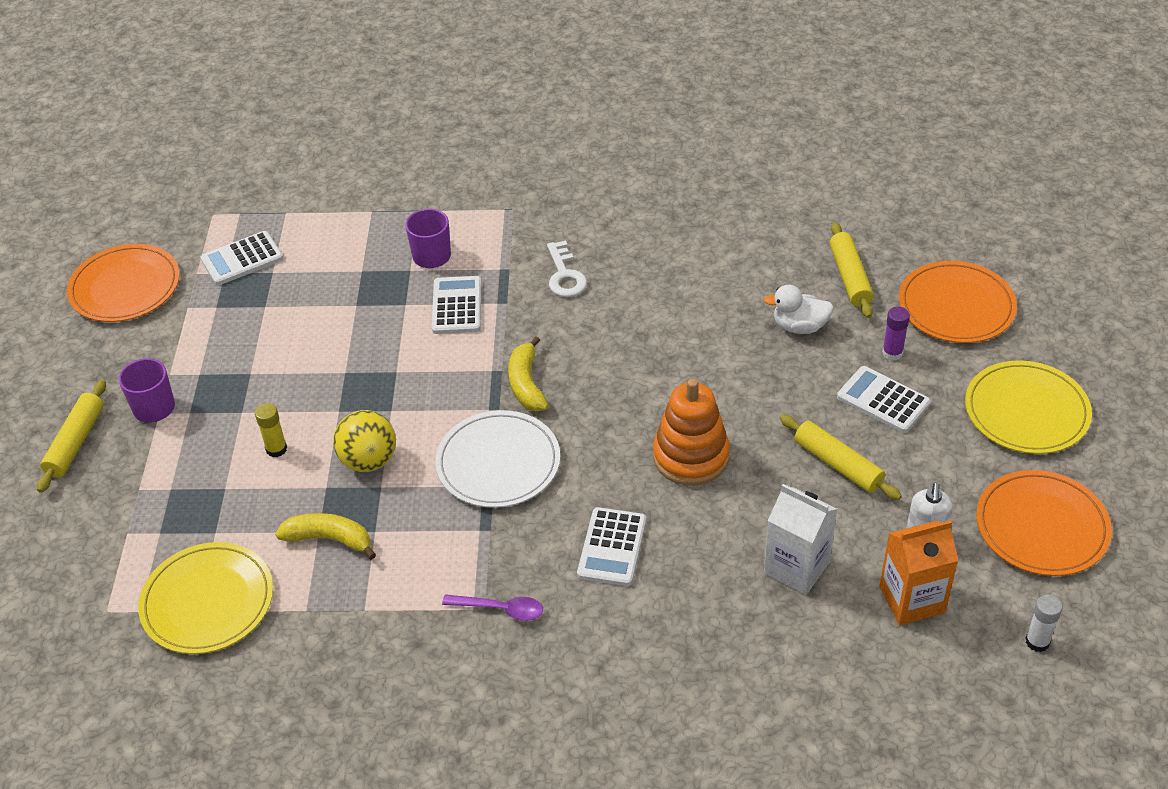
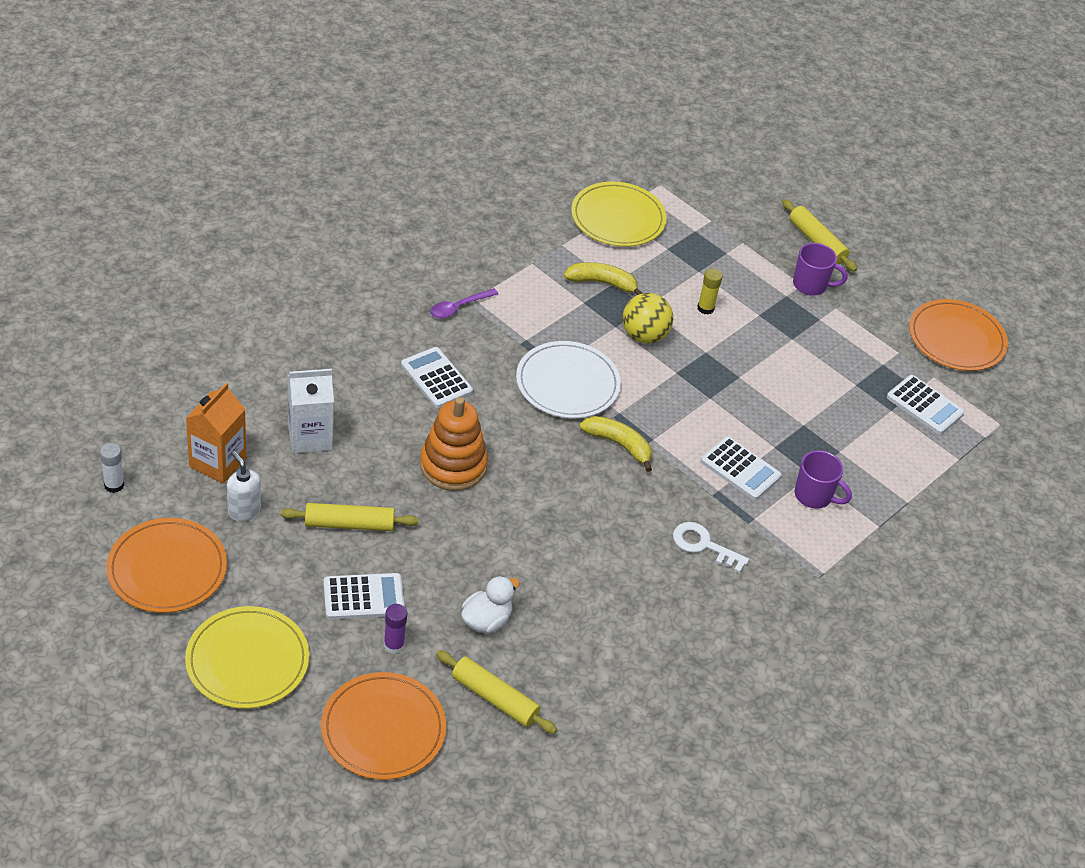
camera: 125 degrees right, 0 degrees up
(242, 259) = (924, 405): white calculator -> white calculator turned 120 degrees clockwise
(329, 539) = (602, 283): yellow banana -> yellow banana turned 135 degrees counterclockwise

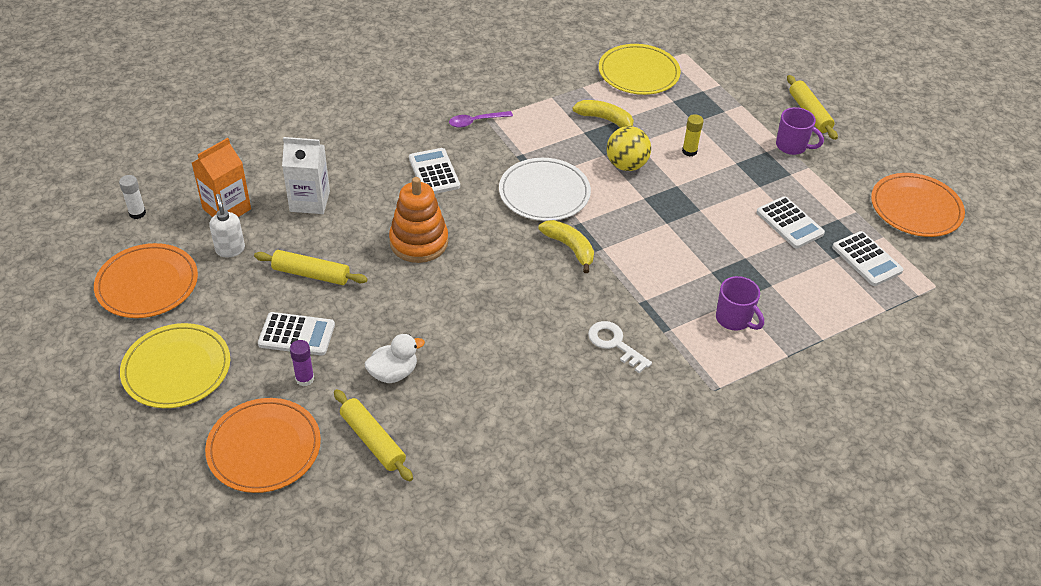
camera: 20 degrees right, 0 degrees up
(740, 469) = (672, 285): white calculator -> white calculator (789, 223)

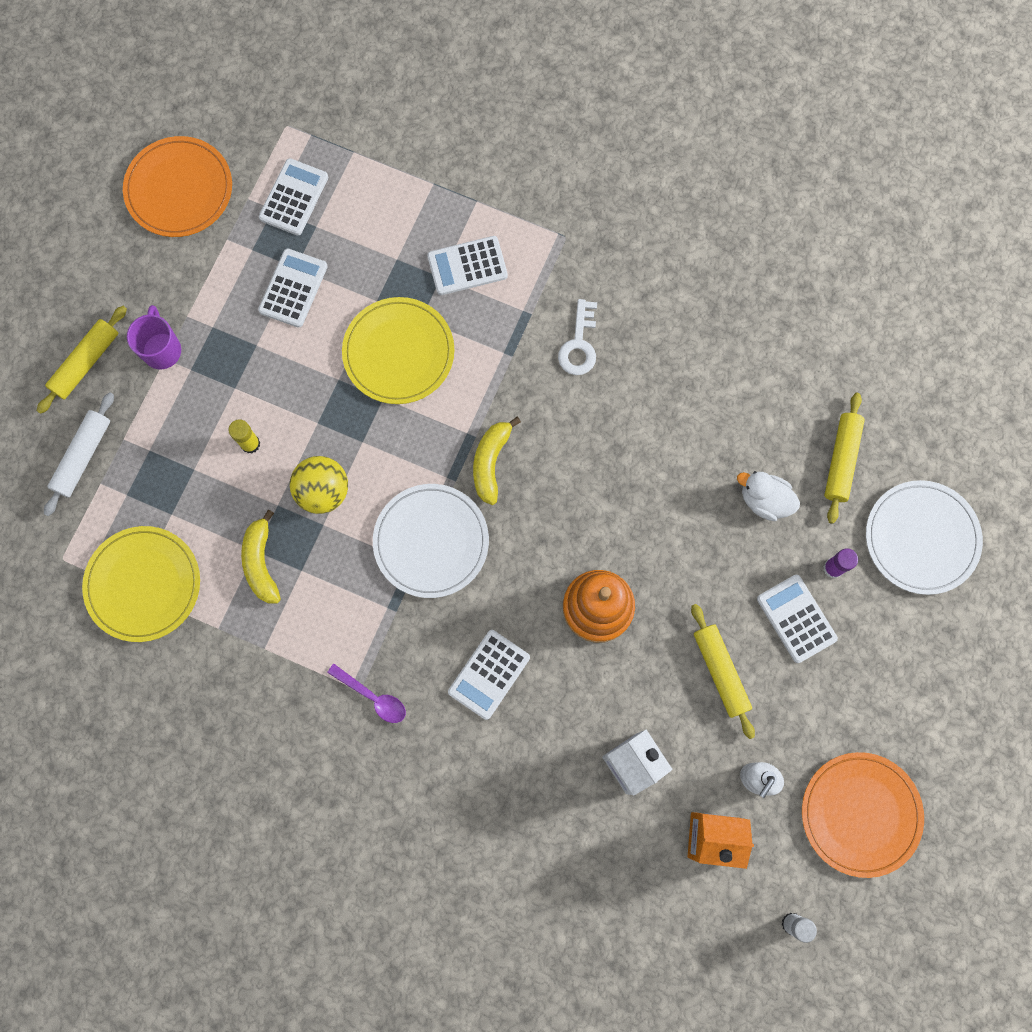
camera: 125 degrees left, 30 degrees up
(176, 369) = (917, 687): yellow plate -> yellow plate (398, 352)
(264, 448) = (921, 538): orange plate -> white plate
(734, 319) = (467, 266): purple mug -> white calculator
(744, 86) = (83, 456): none -> white rolling pin

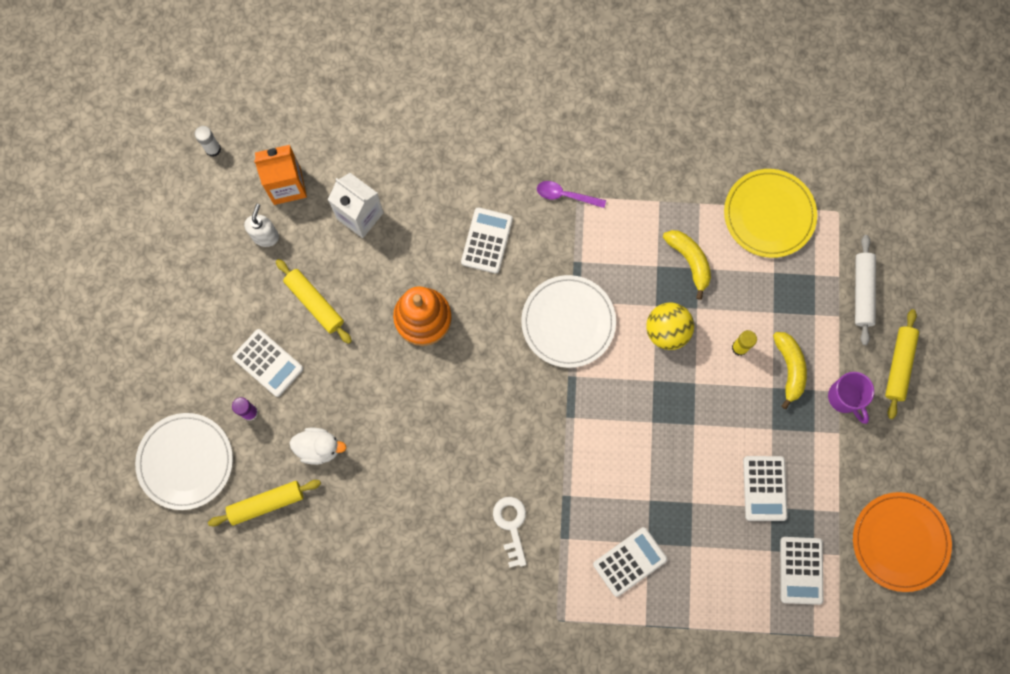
camera: 160 degrees right, 0 degrees up
(398, 352) = (655, 465): yellow plate -> none
(490, 462) = (546, 400): yellow banana -> yellow banana (789, 368)
(841, 460) = (266, 503): yellow rolling pin -> yellow rolling pin turned 75 degrees clockwise
(860, 814) = (182, 238): orange plate -> none

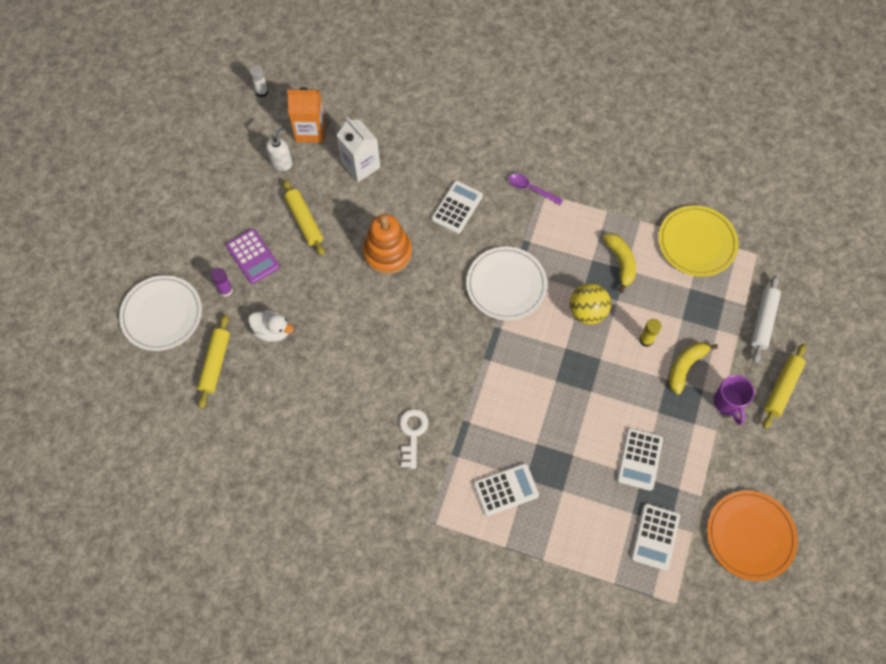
camera: 15 degrees right, 10 degrees down
(266, 503) = (215, 363): yellow rolling pin -> yellow rolling pin turned 75 degrees counterclockwise
(268, 363) = (252, 256): white calculator -> purple calculator
(789, 368) = (685, 367): yellow banana -> yellow banana turned 150 degrees counterclockwise

